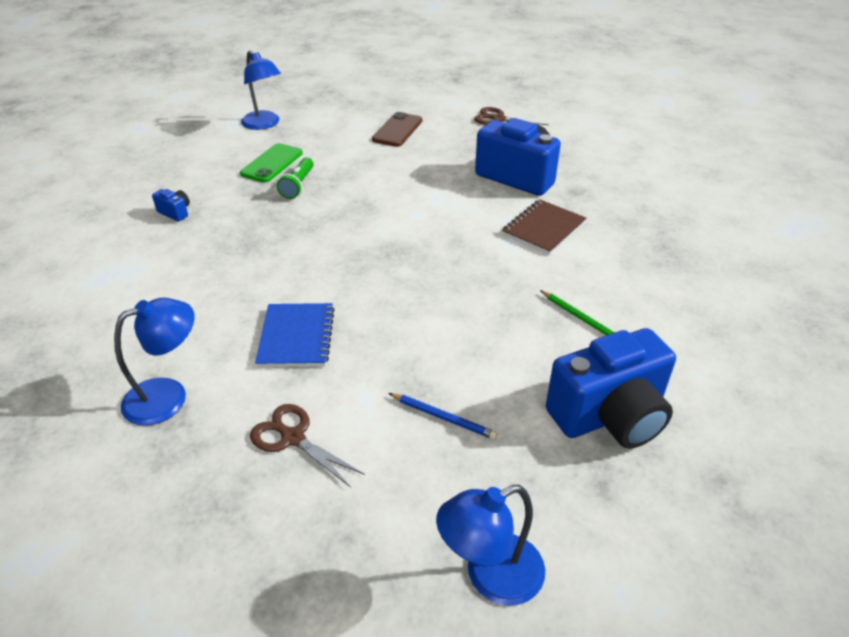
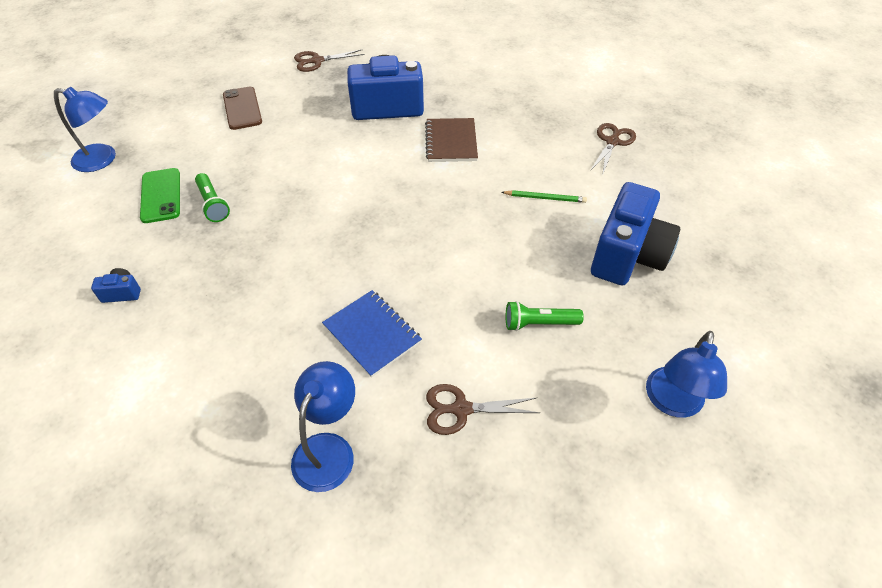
camera: 40 degrees left, 10 degrees up
(443, 417) = (539, 323): blue pencil -> green flashlight
(722, 307) = (612, 142): none -> brown scissors

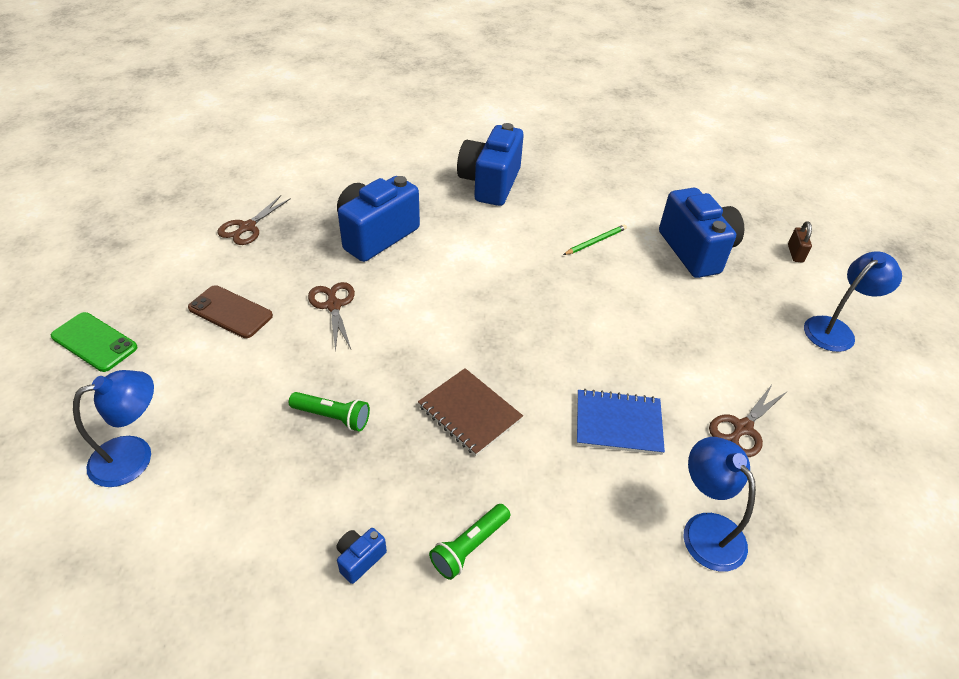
camera: 45 degrees left, 5 degrees down
(161, 195) = (263, 445): green phone -> green phone (94, 342)
(451, 142) = (471, 236): brown notebook -> brown notebook (469, 413)
(520, 111) = (490, 183): none -> blue camera
(539, 323) = (708, 333): green flashlight -> green flashlight (469, 547)
(612, 142) = (584, 174): brown scissors -> brown scissors (333, 305)
(672, 403) = (835, 329): blue lamp -> blue lamp turned 105 degrees counterclockwise
(732, 316) = (795, 253): none -> brown padlock

